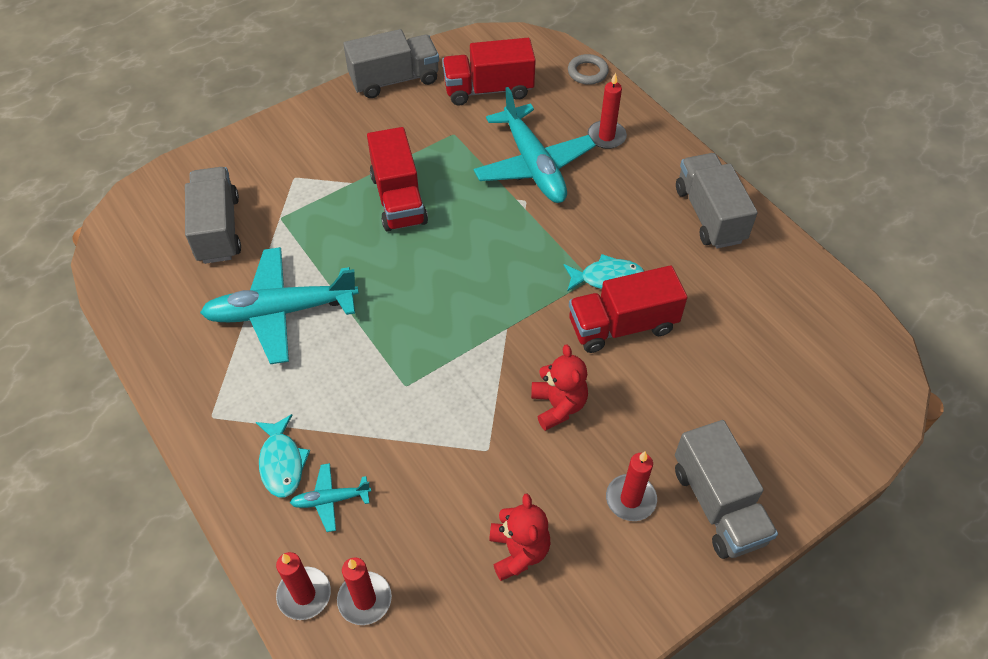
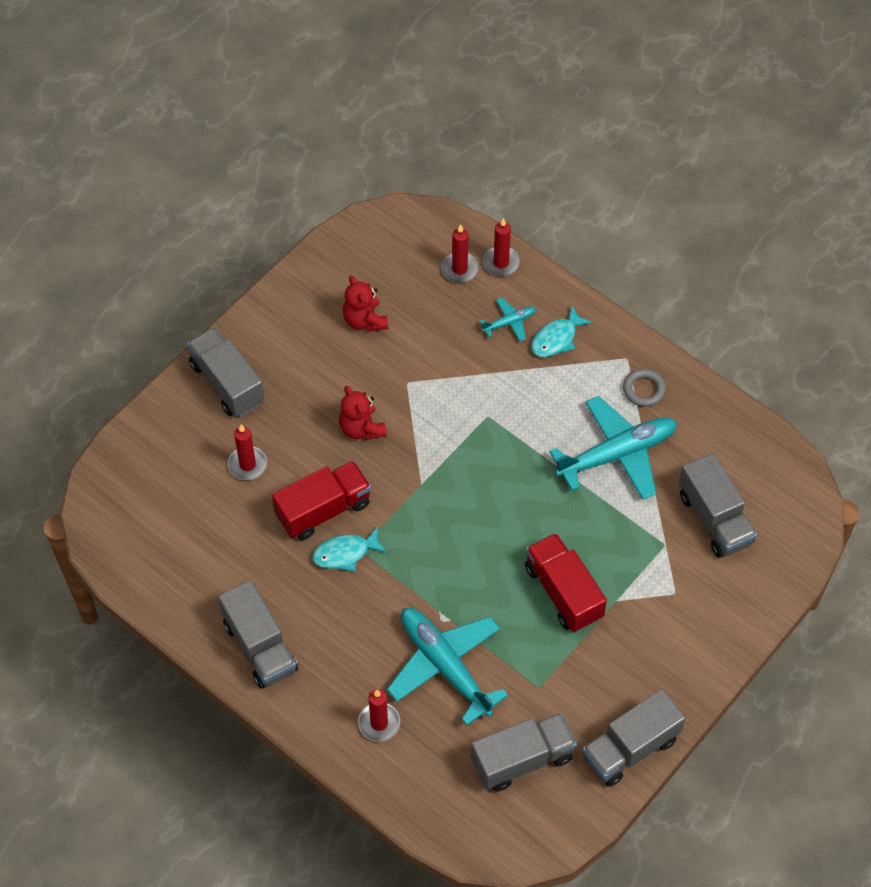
camera: 165 degrees right, 5 degrees up
(282, 462) = (556, 338): turquoise fish -> turquoise fish turned 105 degrees counterclockwise
(488, 90) = (522, 759): red truck -> grey truck
(587, 72) = (419, 815): grey ring -> grey ring (644, 389)
(630, 499) = (292, 372): red candle -> red candle (247, 464)

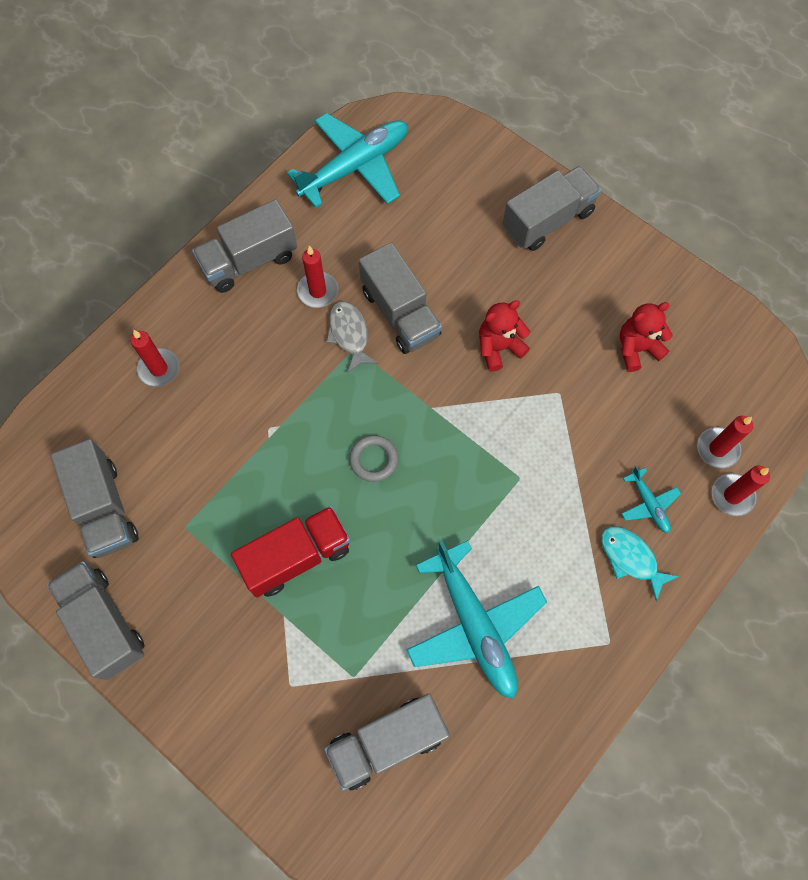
camera: 90 degrees right, 10 degrees up
(247, 464) = (452, 242): red candle -> red candle (317, 291)
(323, 510) = (400, 313): red truck -> grey truck
(345, 553) = (349, 334): turquoise fish -> grey fish
(445, 666) = (216, 432): turquoise plane -> turquoise plane (355, 167)
(644, 389) = (566, 662): grey ring -> grey ring (374, 459)

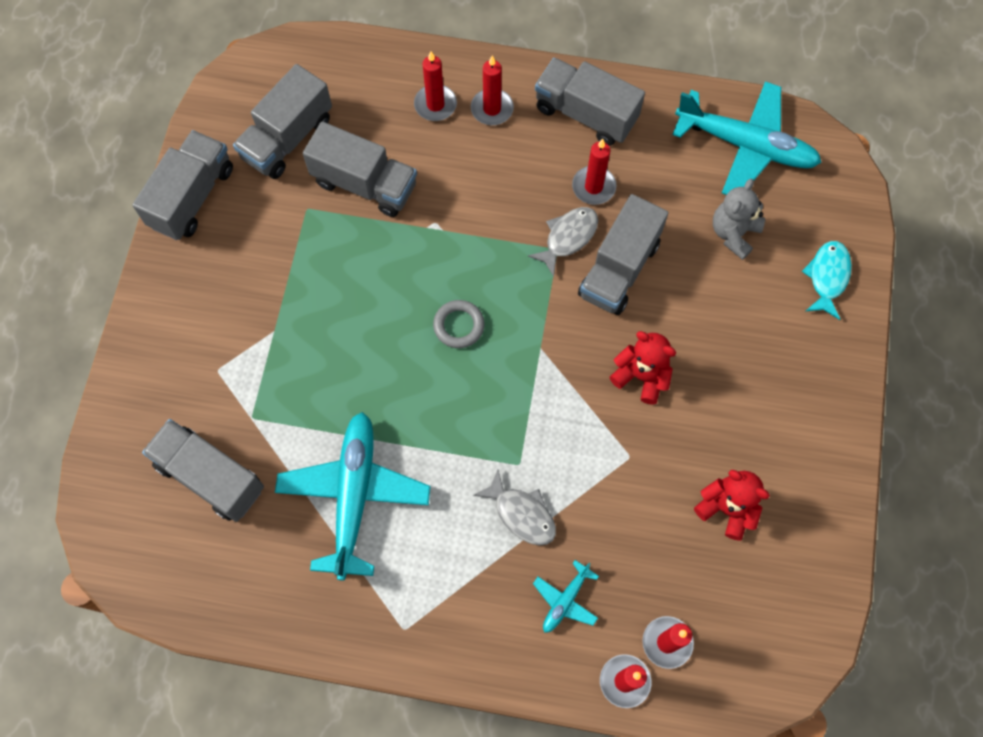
camera: 60 degrees right, 0 degrees up
(194, 327) = (492, 109): none -> red candle
(296, 556) = (331, 311): red truck -> none
(422, 217) = (733, 233): none -> grey teddy bear
(474, 624) = (354, 496): turquoise plane -> turquoise plane turned 150 degrees clockwise
(548, 220) = (813, 350): grey truck -> grey truck (364, 184)
(562, 498) = (521, 513): none -> grey fish
(631, 558) = (499, 609): turquoise fish -> turquoise fish (827, 277)

